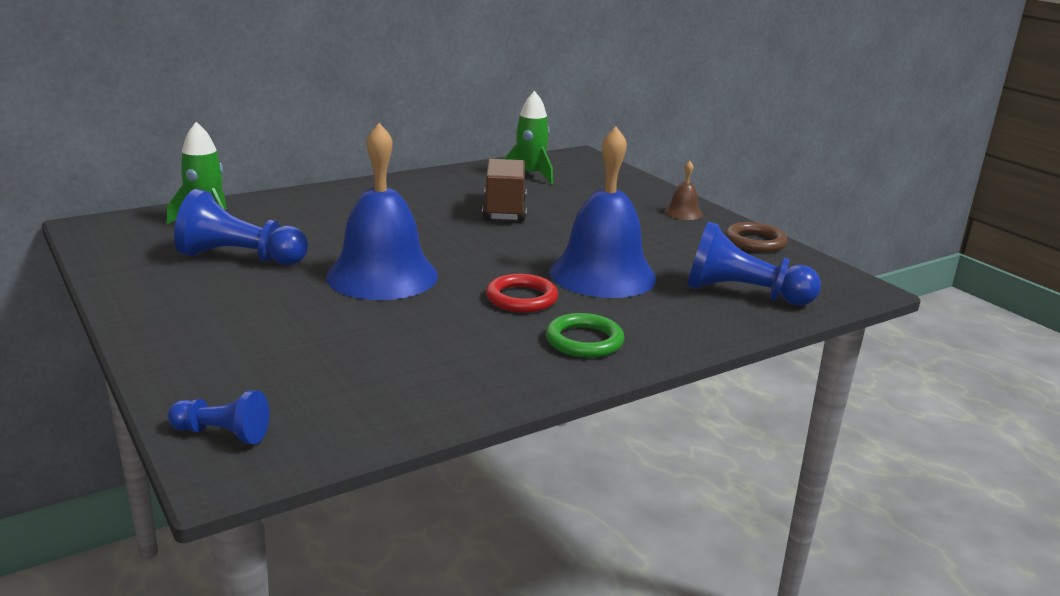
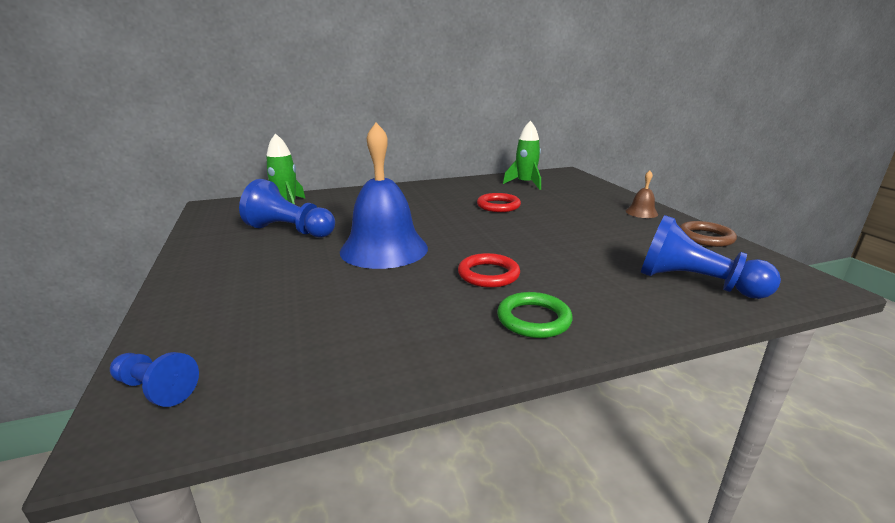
camera: 15 degrees right, 0 degrees up
(504, 210) = (498, 206): brown truck -> red ring
(602, 274) = (564, 258): blue bell -> none

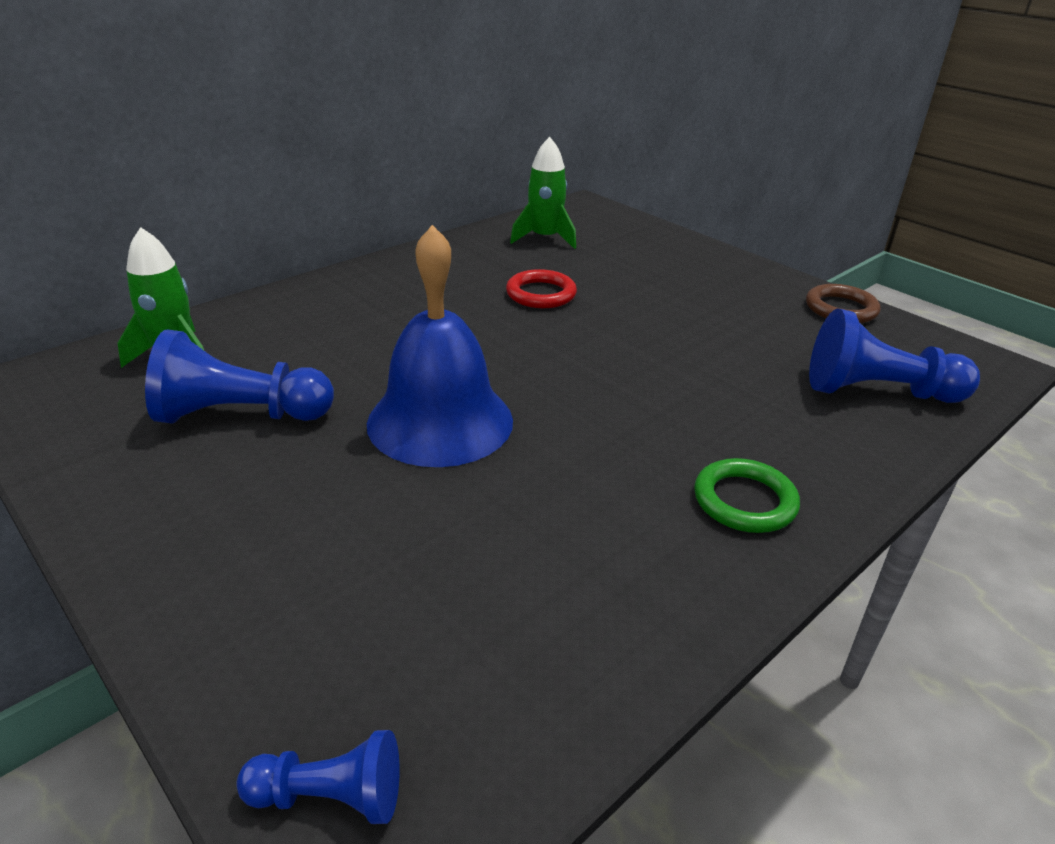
camera: 25 degrees left, 10 degrees up
(488, 274) = (631, 436): red ring -> none
(641, 212) = (740, 275): brown bell -> none

